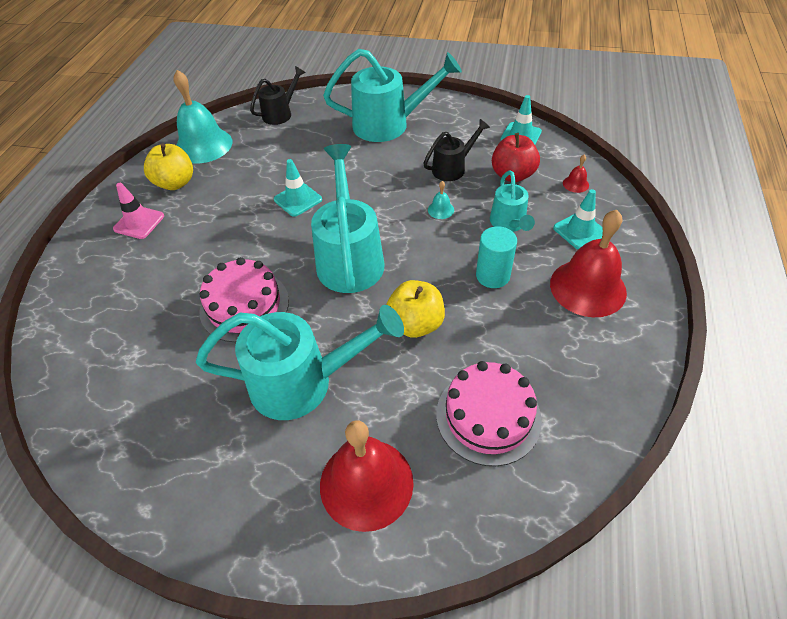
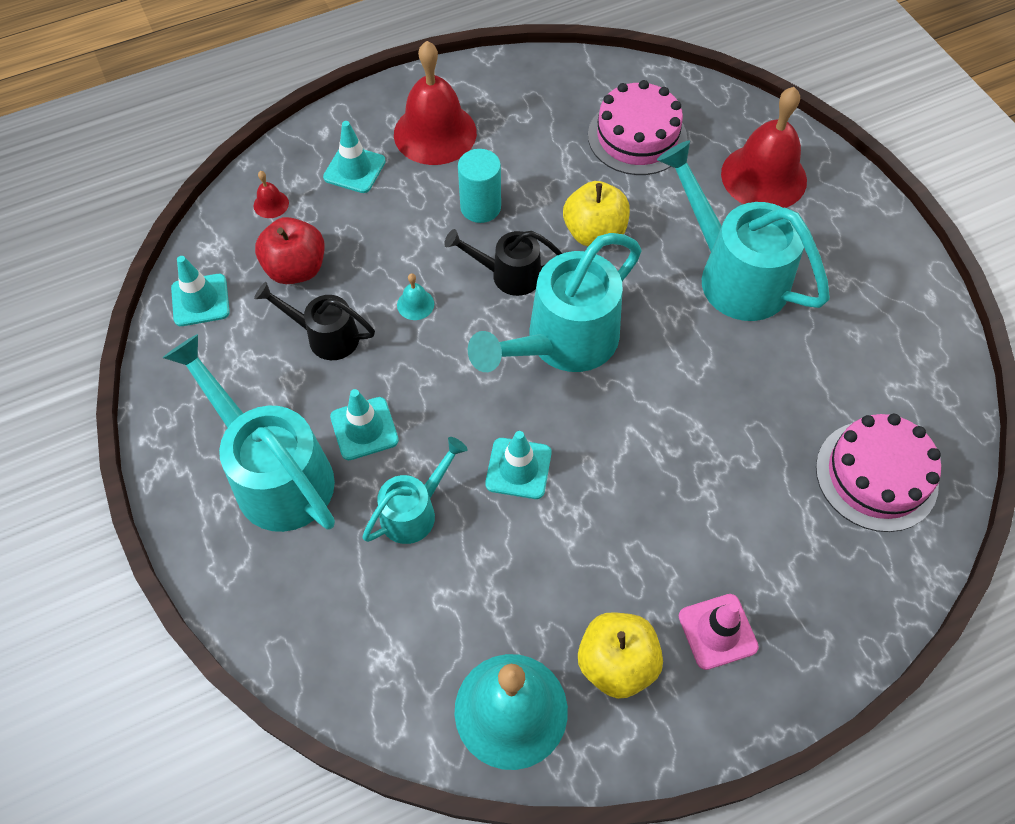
camera: 130 degrees left, 10 degrees up
(244, 306) = (709, 389): pink cake -> pink cake (876, 475)
(281, 113) = (347, 661): black watering can -> black watering can (508, 275)
(381, 159) = (364, 428): none -> turquoise traffic cone
(509, 224) = (390, 231): turquoise watering can -> turquoise watering can (415, 511)

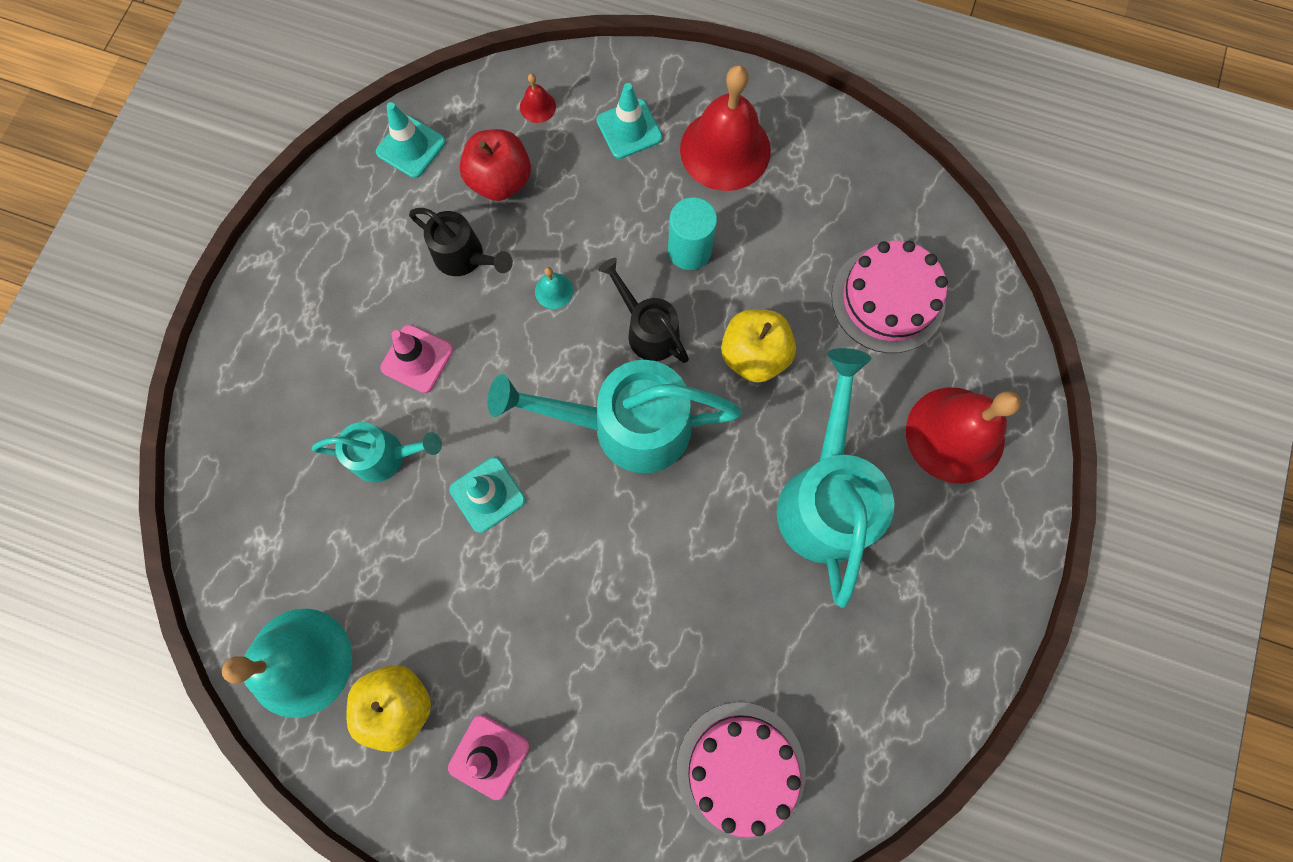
camera: 45 degrees right, 15 degrees up
(274, 473) = (327, 335): turquoise watering can -> none
(325, 336) = (465, 257): black watering can -> black watering can turned 150 degrees clockwise
(364, 428) = (417, 359): turquoise traffic cone -> pink traffic cone

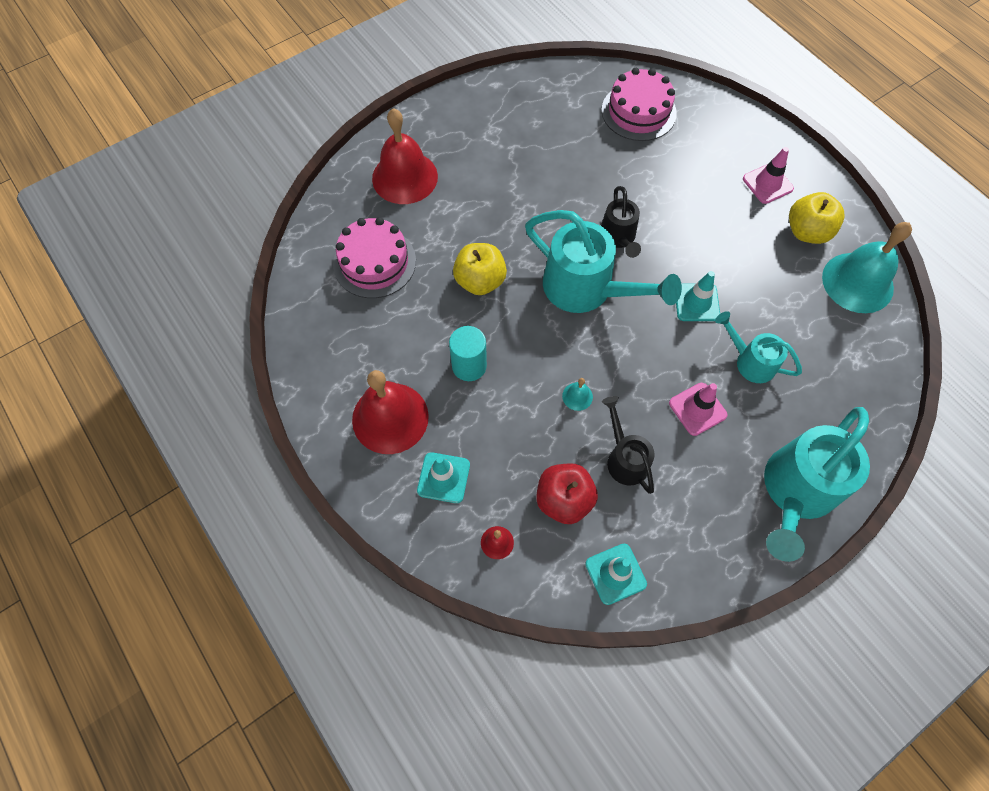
camera: 145 degrees left, 10 degrees down
(647, 329) = (533, 334): black watering can -> black watering can (618, 238)
(825, 496) = (501, 191): turquoise watering can -> turquoise watering can (795, 492)

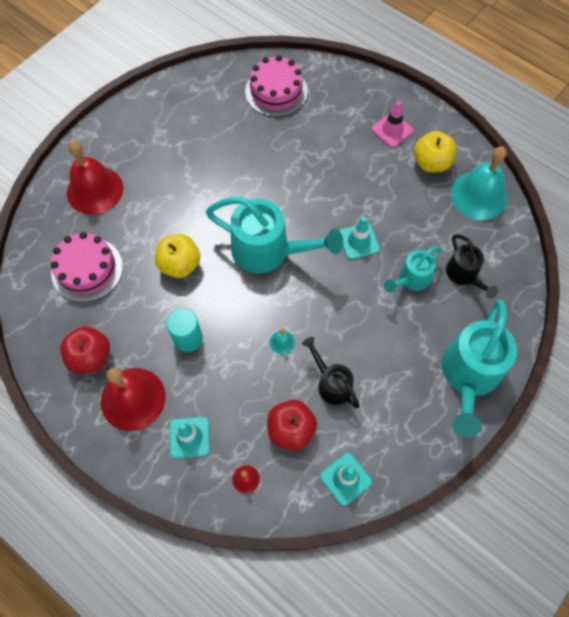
camera: 15 degrees left, 0 degrees up
(354, 359) = (90, 357): none -> red apple
(618, 238) = (284, 202): black watering can -> black watering can (464, 275)
(697, 409) = (379, 328): pink traffic cone -> none
(750, 361) = (411, 279): turquoise watering can -> turquoise watering can turned 60 degrees counterclockwise

